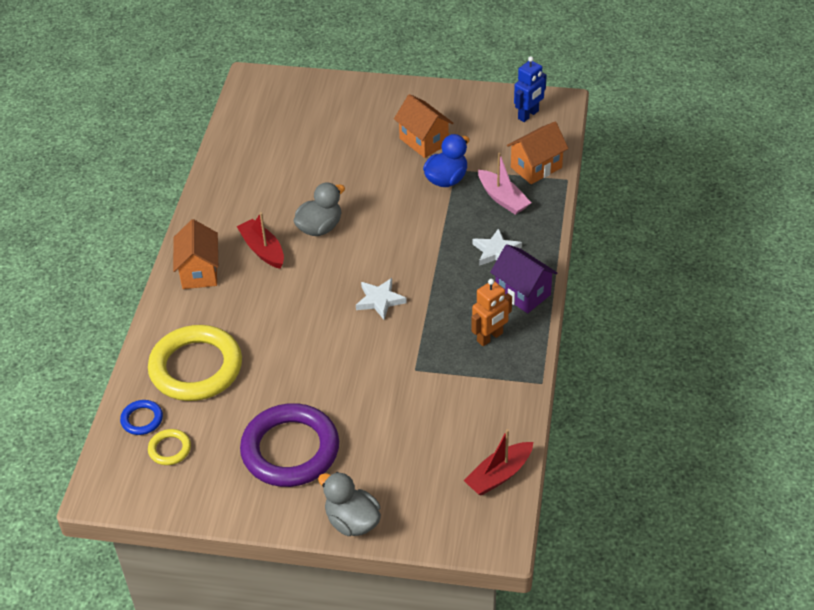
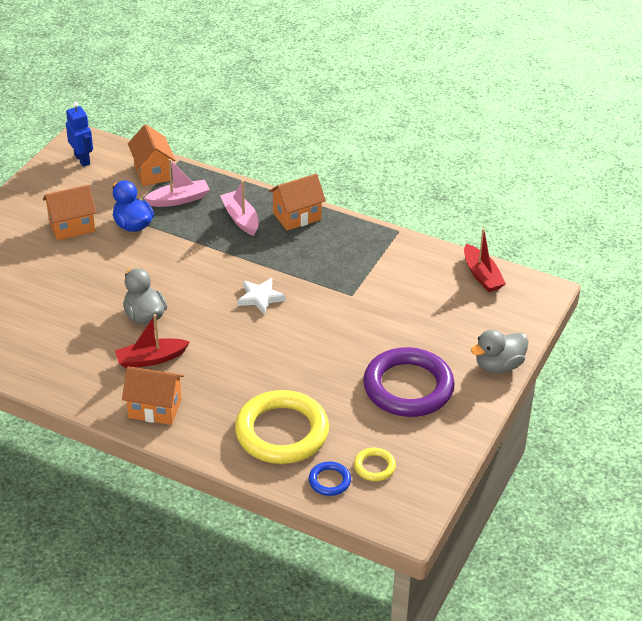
camera: 75 degrees left, 5 degrees down
(490, 337) = (337, 245): orange robot -> none
(496, 251) = (240, 219): white star -> pink boat
(522, 293) = (297, 216): purple house -> orange house

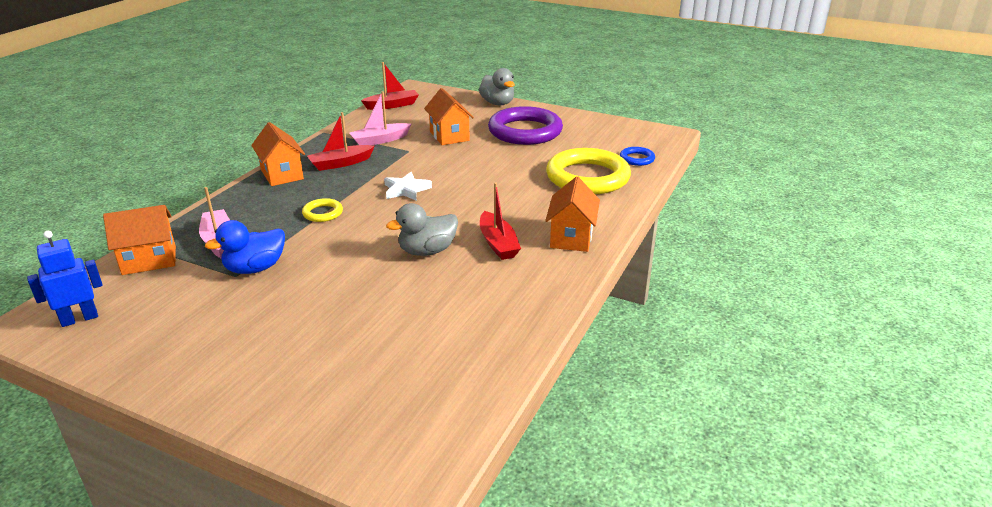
camera: 90 degrees left, 10 degrees down
(72, 227) = (238, 315): orange house -> orange house (449, 136)
(240, 219) = (273, 203): pink boat -> pink boat (380, 140)
(320, 250) = (340, 163): none -> red boat
(374, 466) = (615, 143): yellow ring -> yellow ring (322, 213)

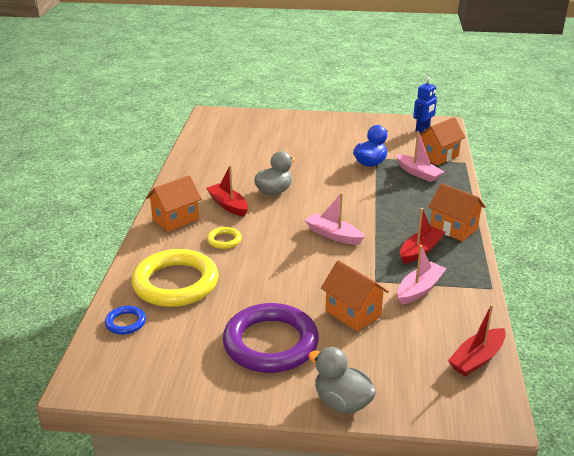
camera: 160 degrees right, 0 degrees up
(322, 213) = (375, 203): yellow ring -> yellow ring (224, 240)
(406, 190) = (333, 235): white star -> pink boat
(571, 237) = (175, 219): orange house -> orange house turned 60 degrees clockwise

